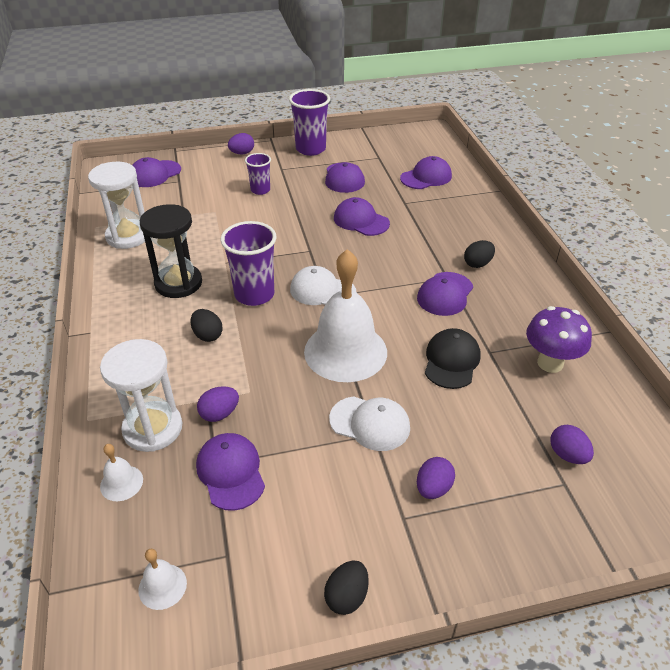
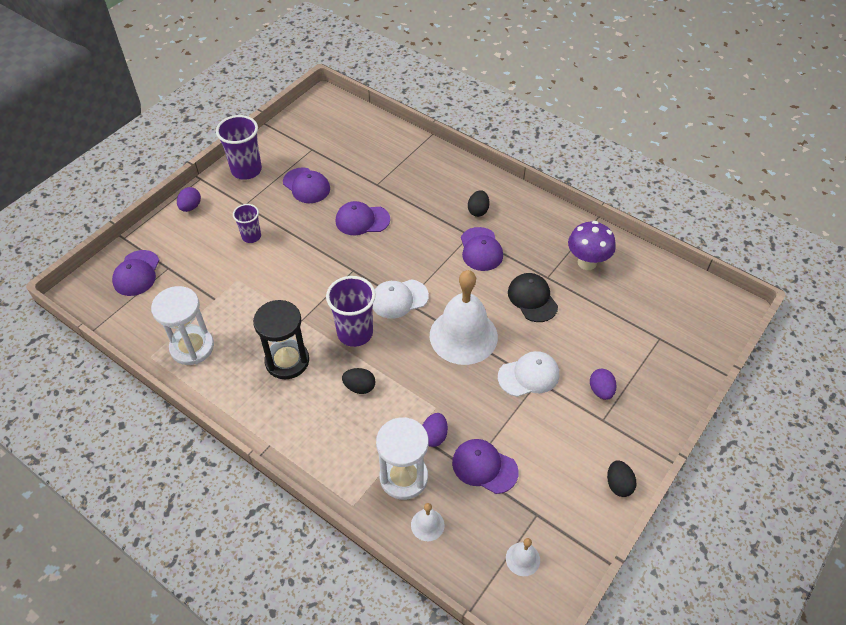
camera: 40 degrees left, 10 degrees up
(426, 177) = (368, 150): purple cap -> none
(567, 455) = (646, 319): purple egg -> none

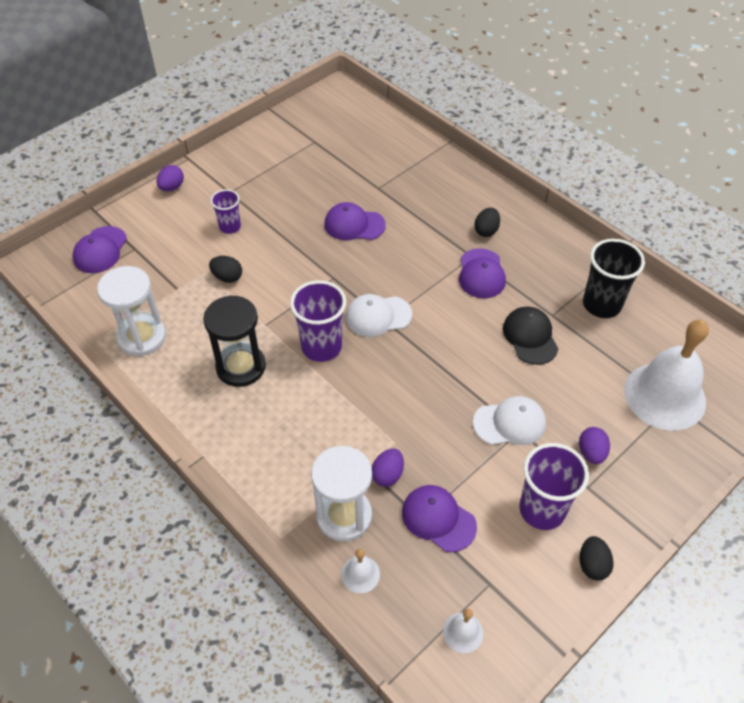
camera: 10 degrees right, 0 degrees up
(246, 170) = (239, 156): purple cup -> purple cup (542, 510)
(306, 186) = (300, 180): purple cap -> none
(359, 387) = (314, 407): black egg -> black egg (227, 277)
(463, 336) = (443, 367): white bell -> white bell (664, 396)
(587, 262) = (601, 304): purple mushroom -> black cup

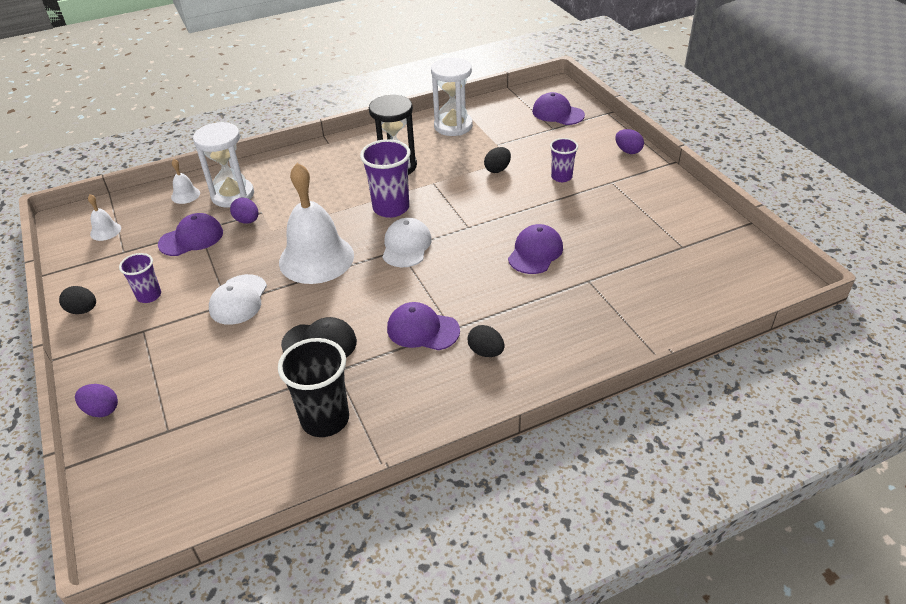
camera: 110 degrees right, 10 degrees down
(542, 510) = (149, 296): purple cup -> purple cup, size x0.59
(591, 453) = (169, 344): purple egg -> purple egg (101, 410)
(664, 396) = (180, 427): white bell -> white bell (316, 258)

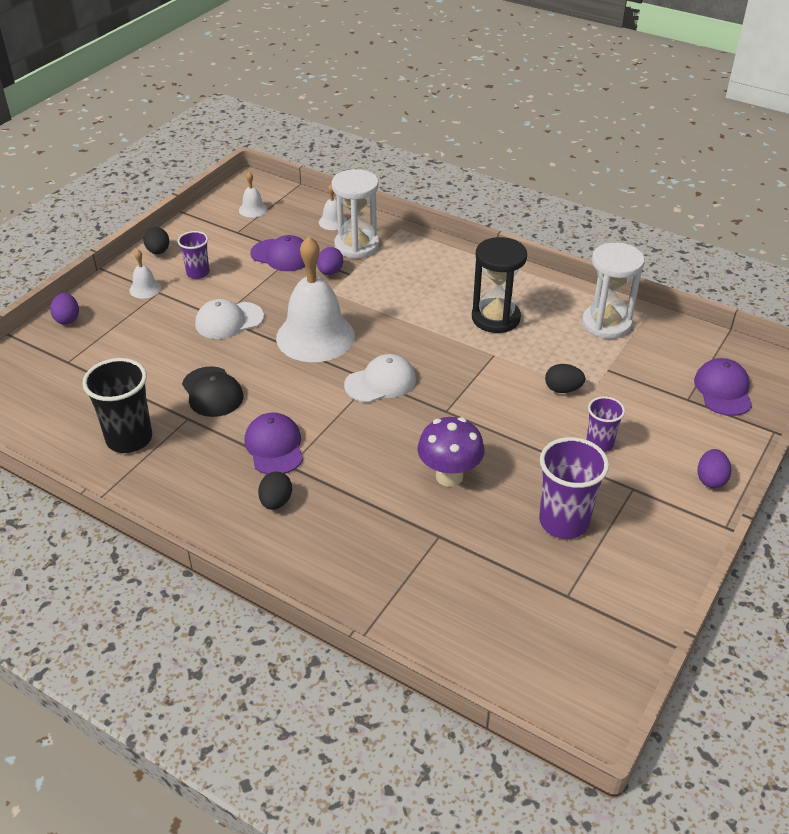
camera: 55 degrees right, 0 degrees up
(126, 338) = (145, 289): none -> white bell
(391, 208) = (427, 346): purple cup -> purple cup (563, 522)
(535, 252) = (449, 476): purple cap -> purple mushroom

